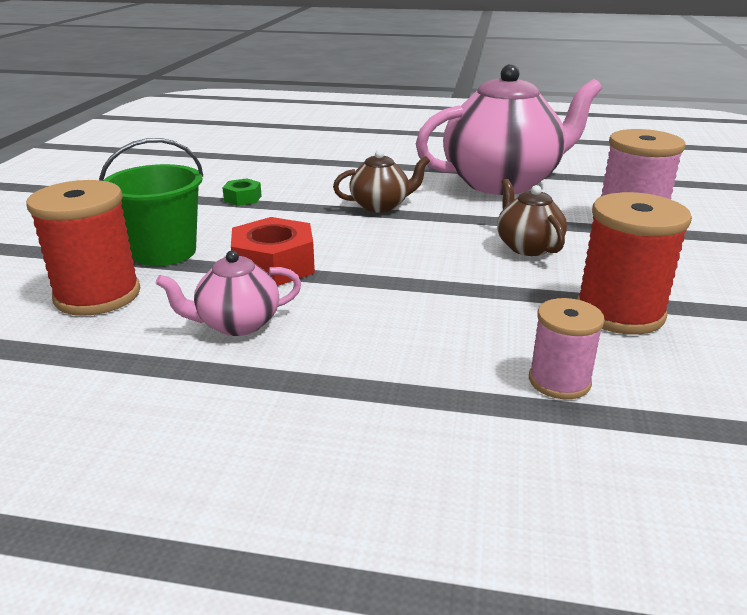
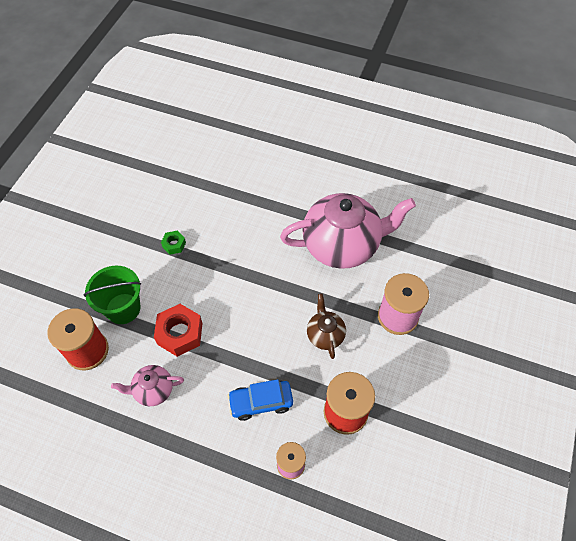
camera: 10 degrees right, 30 degrees up
(381, 206) = (255, 268): brown teapot -> none
(456, 317) = (261, 402): none -> blue car

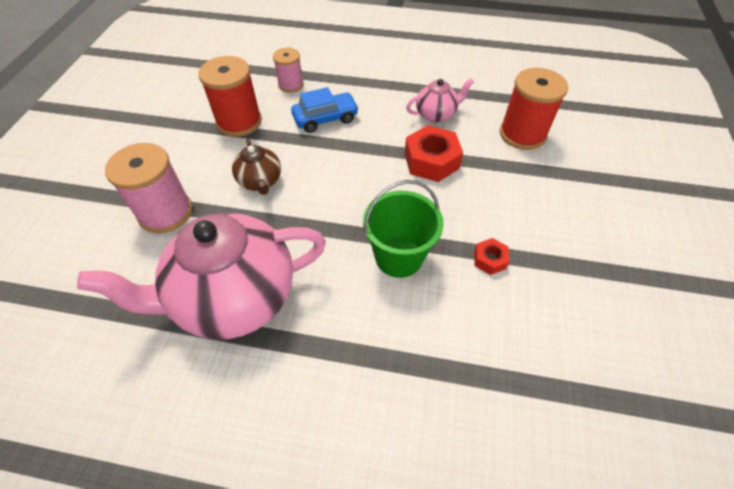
camera: 170 degrees right, 5 degrees down
(123, 308) = (510, 175): green bucket -> green bucket (399, 257)
(174, 244) = (489, 260): green nut -> red nut

